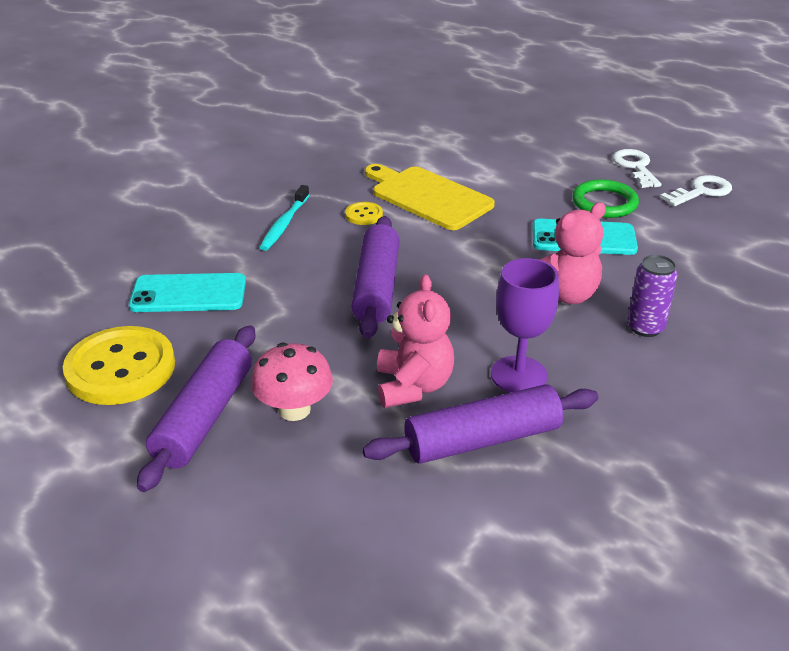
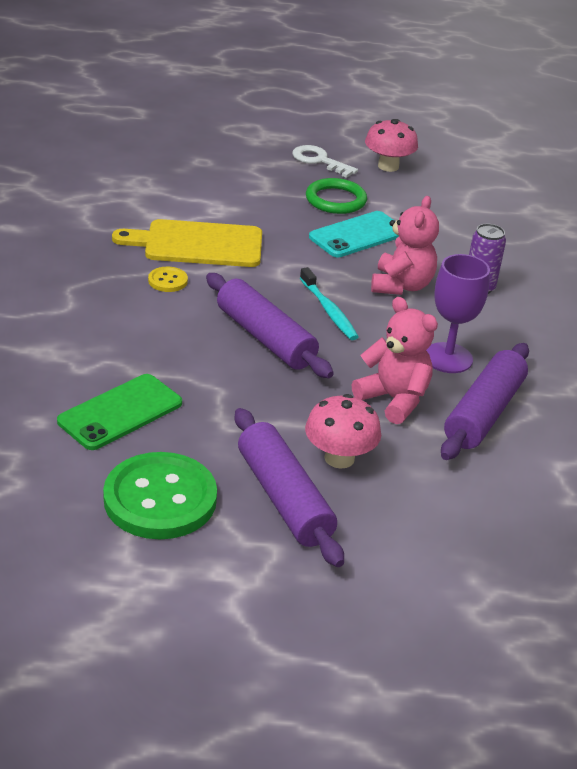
camera: 45 degrees left, 0 degrees up
(120, 368) = (160, 499): yellow button -> green button
(188, 294) = (120, 412): turquoise phone -> green phone
(284, 224) = (111, 316): turquoise toothbrush -> turquoise toothbrush (329, 311)
(701, 191) = (388, 166): white key -> pink mushroom

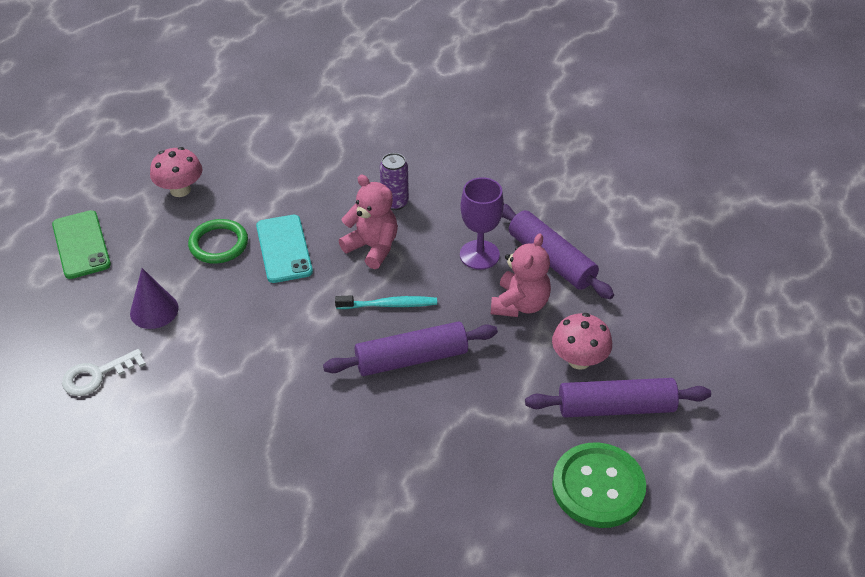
camera: 65 degrees left, 10 degrees up
(120, 412) = (480, 488): green phone -> green phone (81, 245)
(168, 281) = (296, 404): yellow button -> none
(197, 244) = (244, 365): yellow cutting board -> none
(232, 186) = (154, 310): none -> purple cone
(319, 161) = (142, 233): white key -> white key (97, 375)
(394, 399) = (520, 304): pink teddy bear -> pink teddy bear turned 135 degrees clockwise

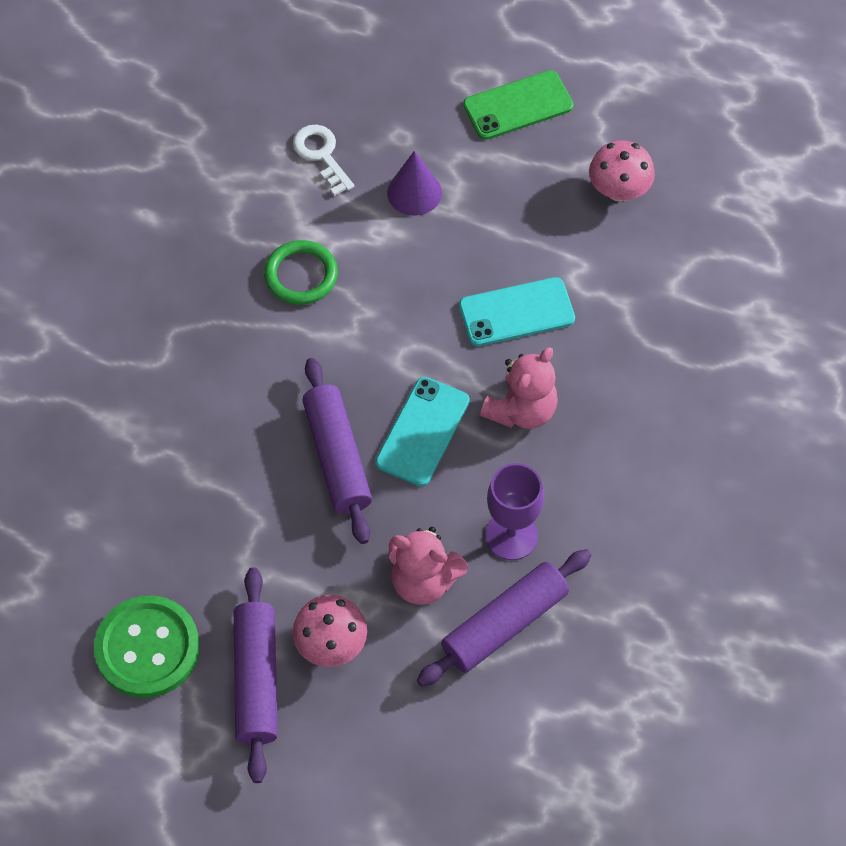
camera: 90 degrees right, 15 degrees up
(218, 244) = (522, 242): green ring -> green ring (301, 275)
(389, 305) = (422, 431): turquoise toothbrush -> turquoise phone
(395, 202) = (607, 434): purple can -> none

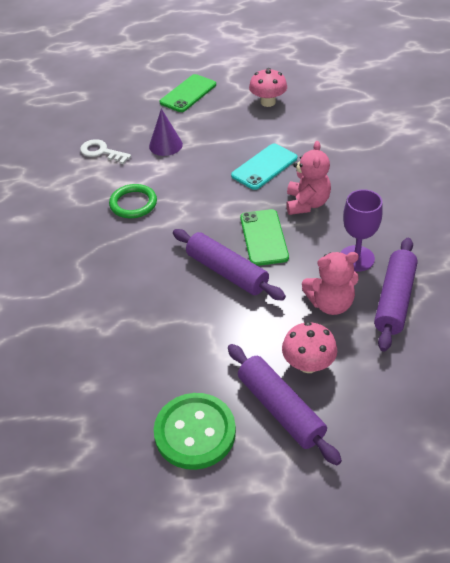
camera: 30 degrees left, 15 degrees down
(422, 431) = (264, 237): turquoise phone -> green phone

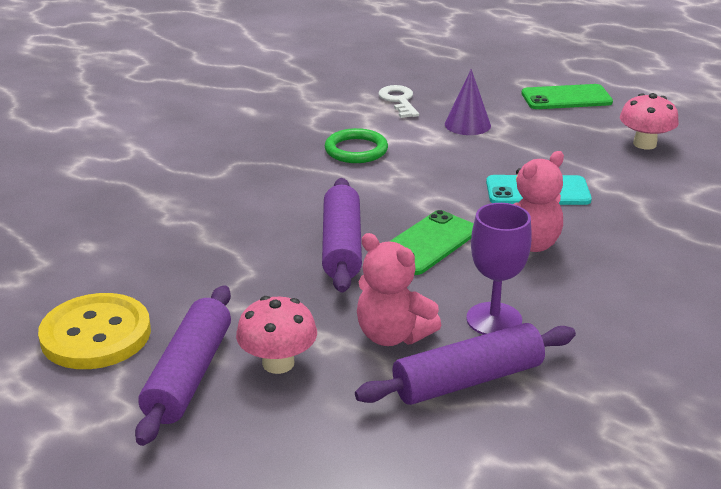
camera: 45 degrees right, 15 degrees down
(195, 432) = (96, 334): green button -> yellow button

